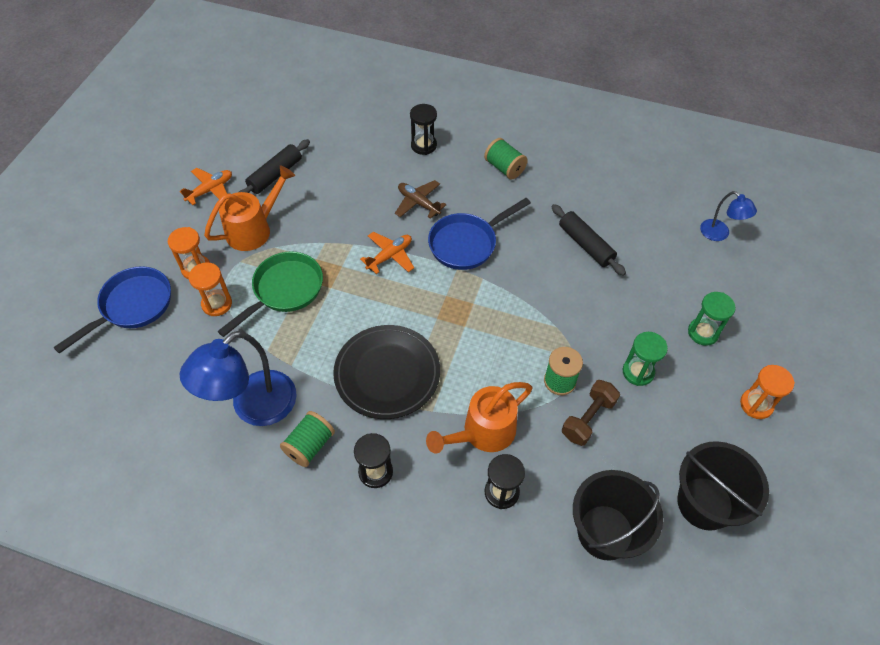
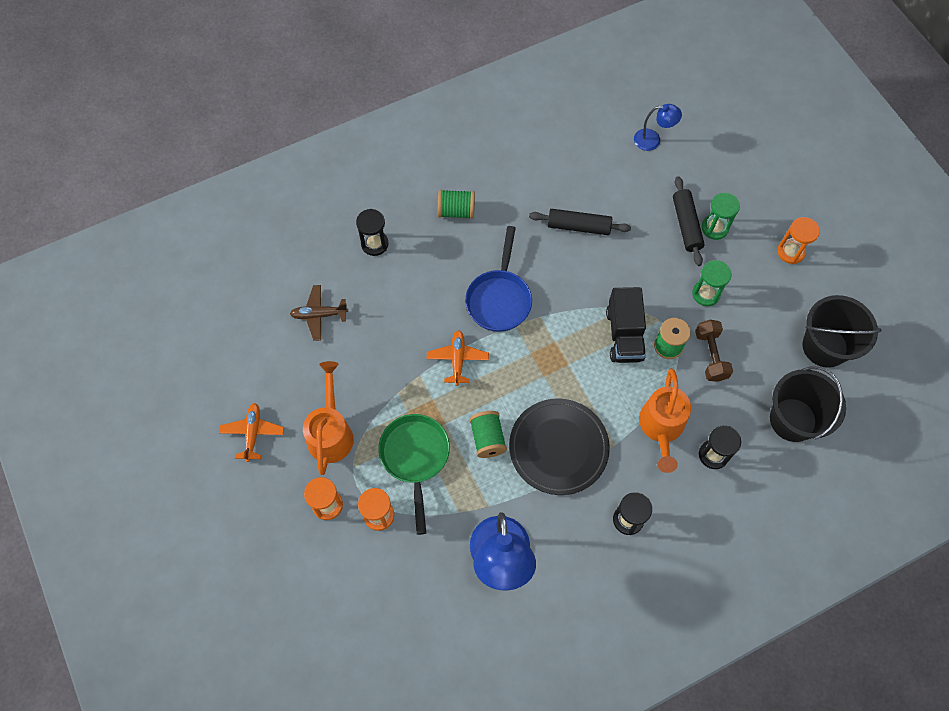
camera: 45 degrees left, 10 degrees up
(132, 306) = (317, 580): blue pan -> none
(275, 175) = (289, 373): black rolling pin -> black rolling pin (686, 225)
(309, 445) = (568, 546): green spool -> green spool (487, 439)
(418, 203) = (428, 297): brown plane -> brown plane (319, 315)
(533, 343) = (624, 335): none -> black truck

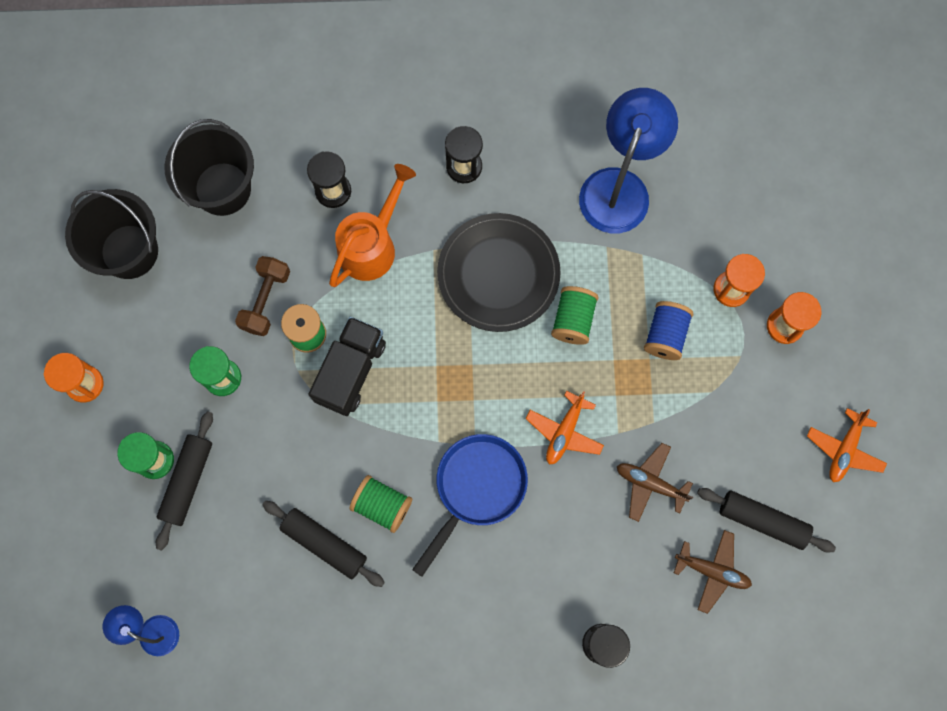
camera: 155 degrees left, 10 degrees up
(296, 360) = (762, 521): none -> black rolling pin
(331, 432) = (751, 409): orange watering can -> none
(383, 351) = (650, 483): none -> brown plane
(415, 458) = (665, 335): green pan -> blue spool
(456, 211) = (472, 644): green spool -> green spool (382, 505)

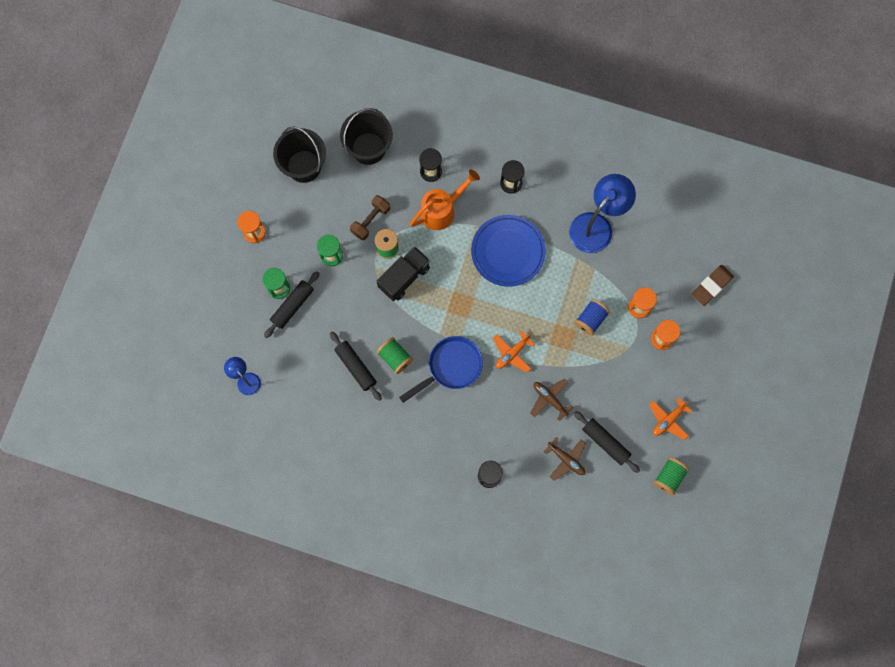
camera: 20 degrees right, 0 degrees up
(498, 274) = (508, 252): black plate -> blue plate
(573, 320) = (541, 292): green spool -> green spool (669, 477)
(827, 218) = (711, 286): none -> brown eraser

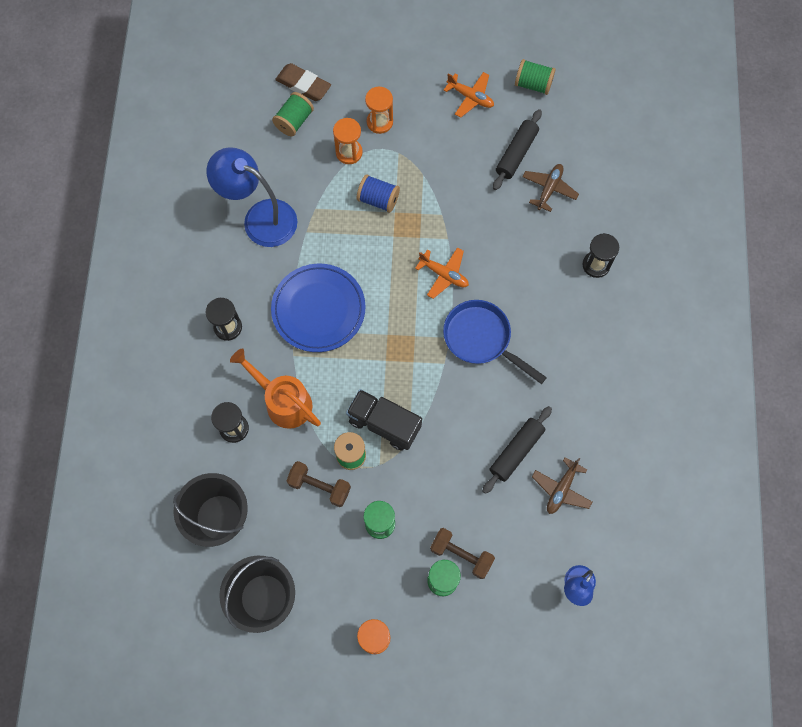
camera: 105 degrees left, 5 degrees down
(292, 306) = (461, 555): black rolling pin -> brown dumbbell
(395, 358) = (489, 407): green spool -> green spool (294, 121)
(550, 399) = (485, 221): brown plane -> brown plane (561, 489)

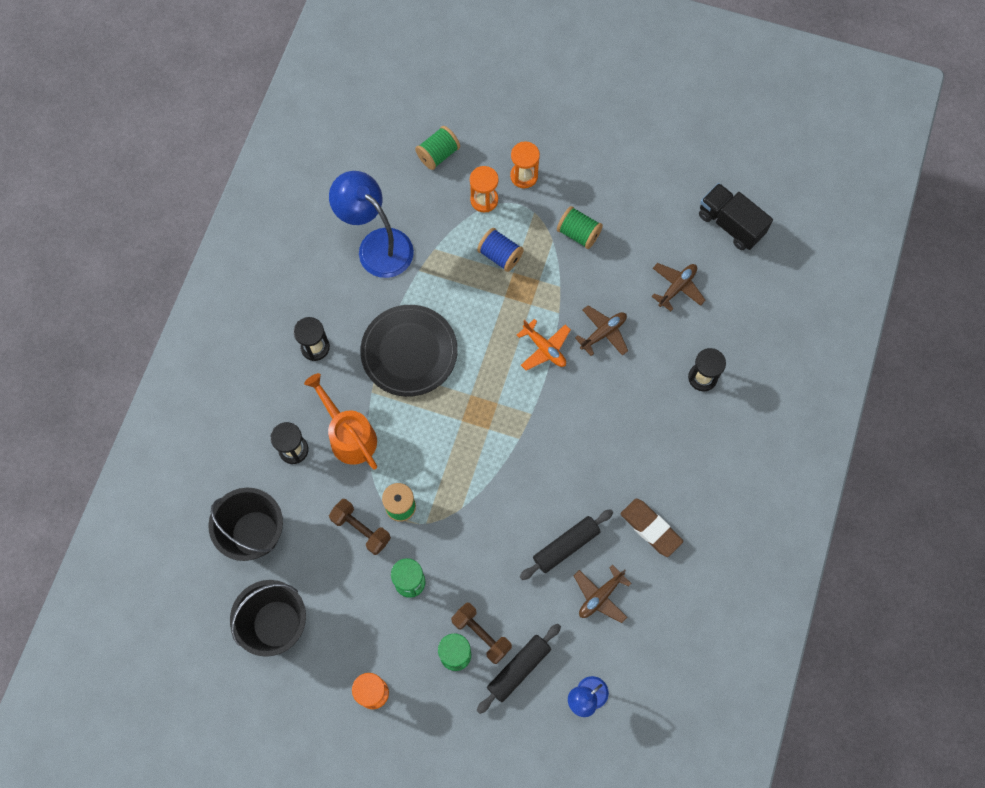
camera: 15 degrees right, 0 degrees up
(303, 85) = (458, 119): brown eraser -> brown eraser (650, 528)
(318, 309) = (409, 352): blue plate -> black plate
(384, 424) = (442, 484): black truck -> black truck (730, 224)
(470, 97) = (623, 172): orange plane -> none
(481, 339) = (563, 423): blue pan -> none
(494, 247) = (603, 333): none -> brown plane
(516, 154) = (654, 242): black rolling pin -> black rolling pin (519, 669)
(533, 84) = (692, 174): green spool -> green spool (578, 233)

